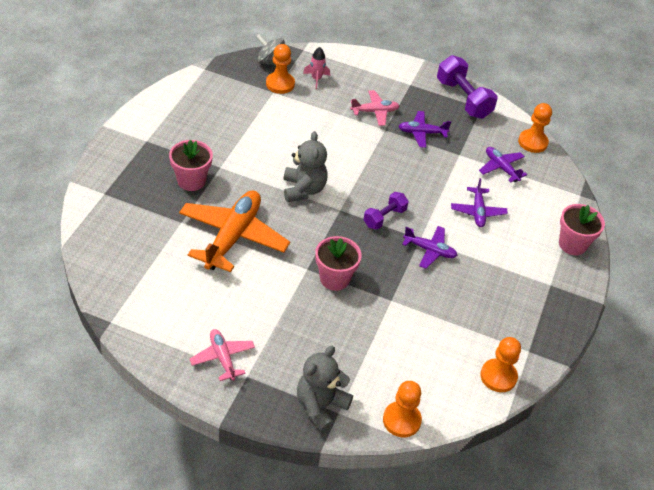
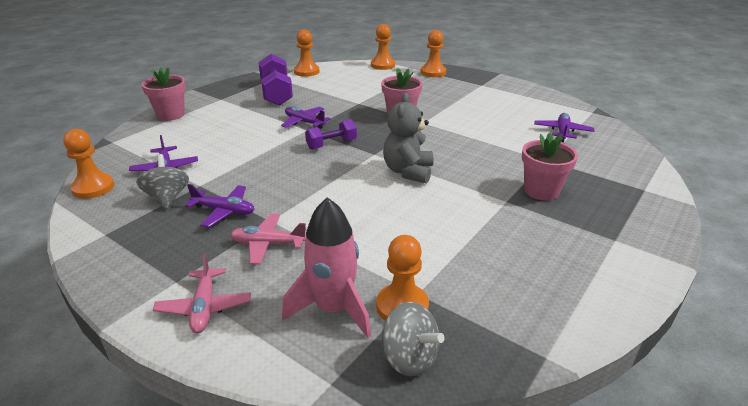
camera: 160 degrees left, 15 degrees down
(222, 358) = (499, 92): pink plane -> pink plane (204, 307)
(233, 237) = (491, 145): orange plane -> none
(316, 79) = (333, 309): pink rocket -> pink rocket, size x1.81
(320, 406) = (433, 72): grey teddy bear -> orange pawn
(463, 99) = (117, 248): purple dumbbell -> purple dumbbell (276, 94)
(471, 139) = (167, 198): none -> grey spinning top
(478, 211) = (233, 140): purple plane -> purple plane (562, 132)

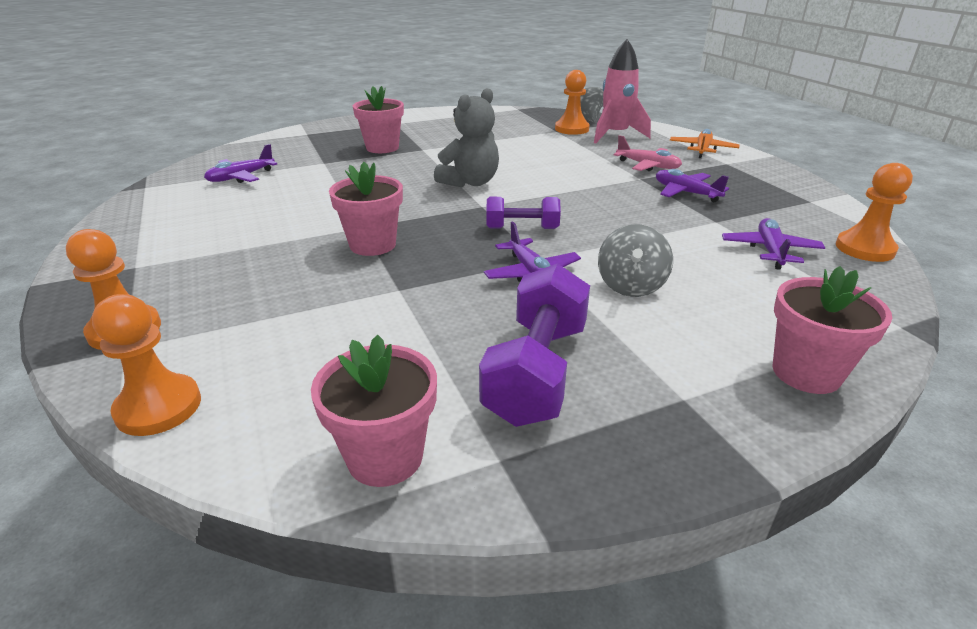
camera: 150 degrees left, 0 degrees up
(167, 198) = (754, 216): grey spinning top -> grey spinning top (631, 286)
(204, 307) = (702, 150): pink plane -> orange plane
(306, 72) = (385, 457): orange pawn -> pink flower pot

